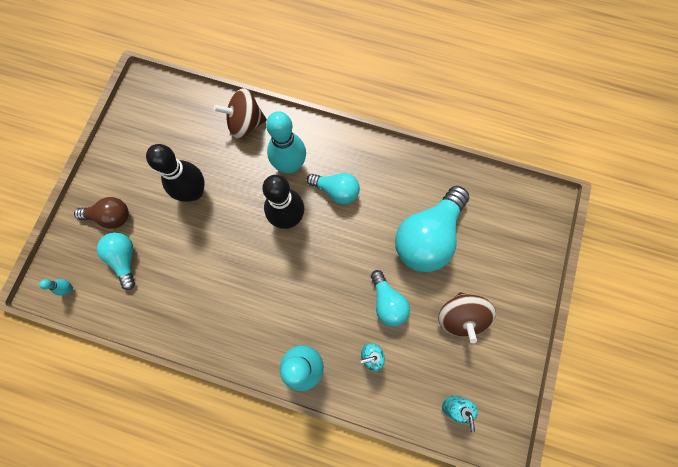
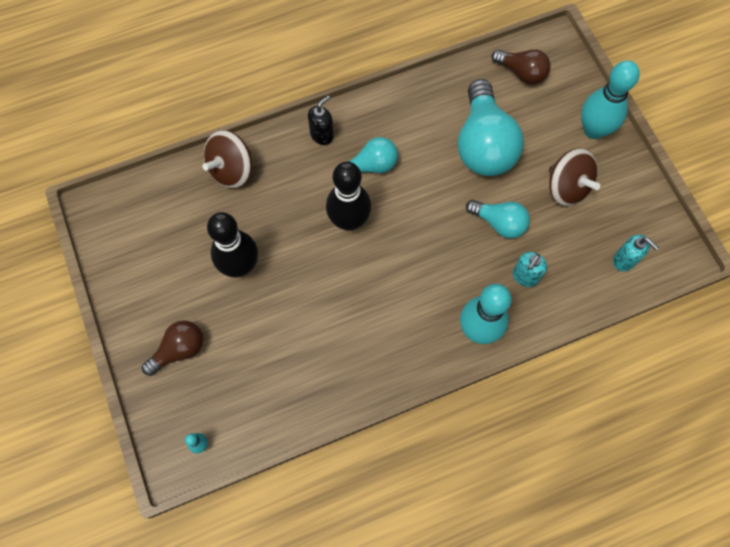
camera: 40 degrees left, 5 degrees down
(125, 259) = (230, 375): turquoise light bulb -> none
(290, 165) = (308, 175): turquoise bowling pin -> turquoise bowling pin (593, 130)
(323, 144) = (322, 135): none -> black soap dispenser
(503, 206) = (521, 73): none -> brown light bulb

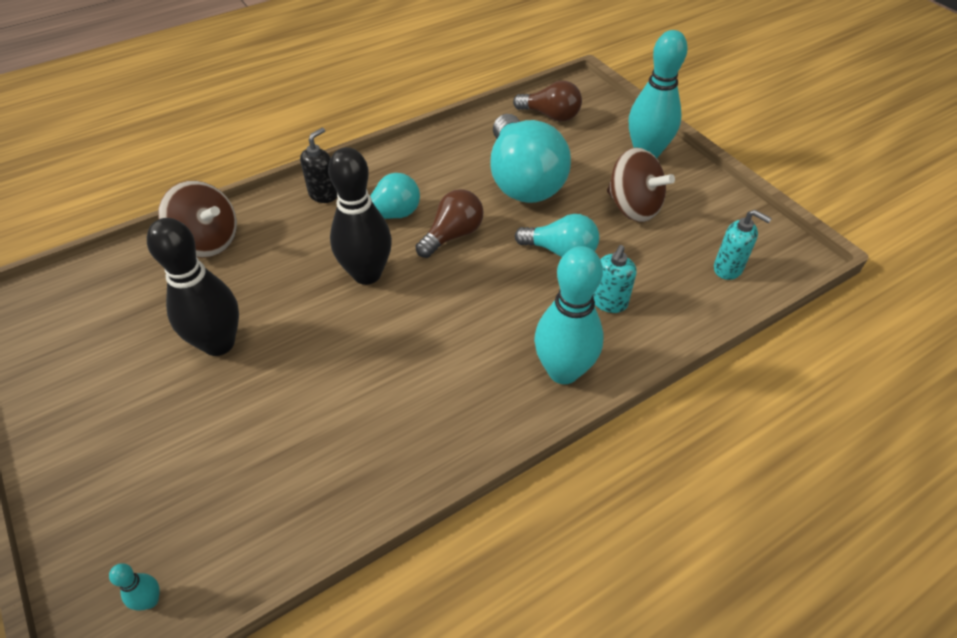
camera: 10 degrees left, 20 degrees down
(179, 350) = (122, 463): brown light bulb -> brown light bulb (452, 235)
(232, 170) = (207, 241): brown spinning top -> brown spinning top turned 90 degrees counterclockwise

